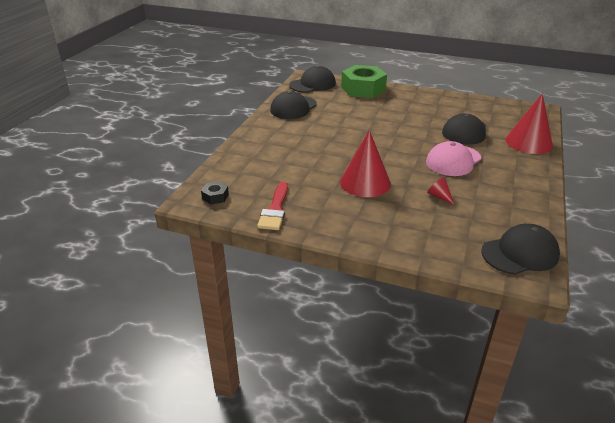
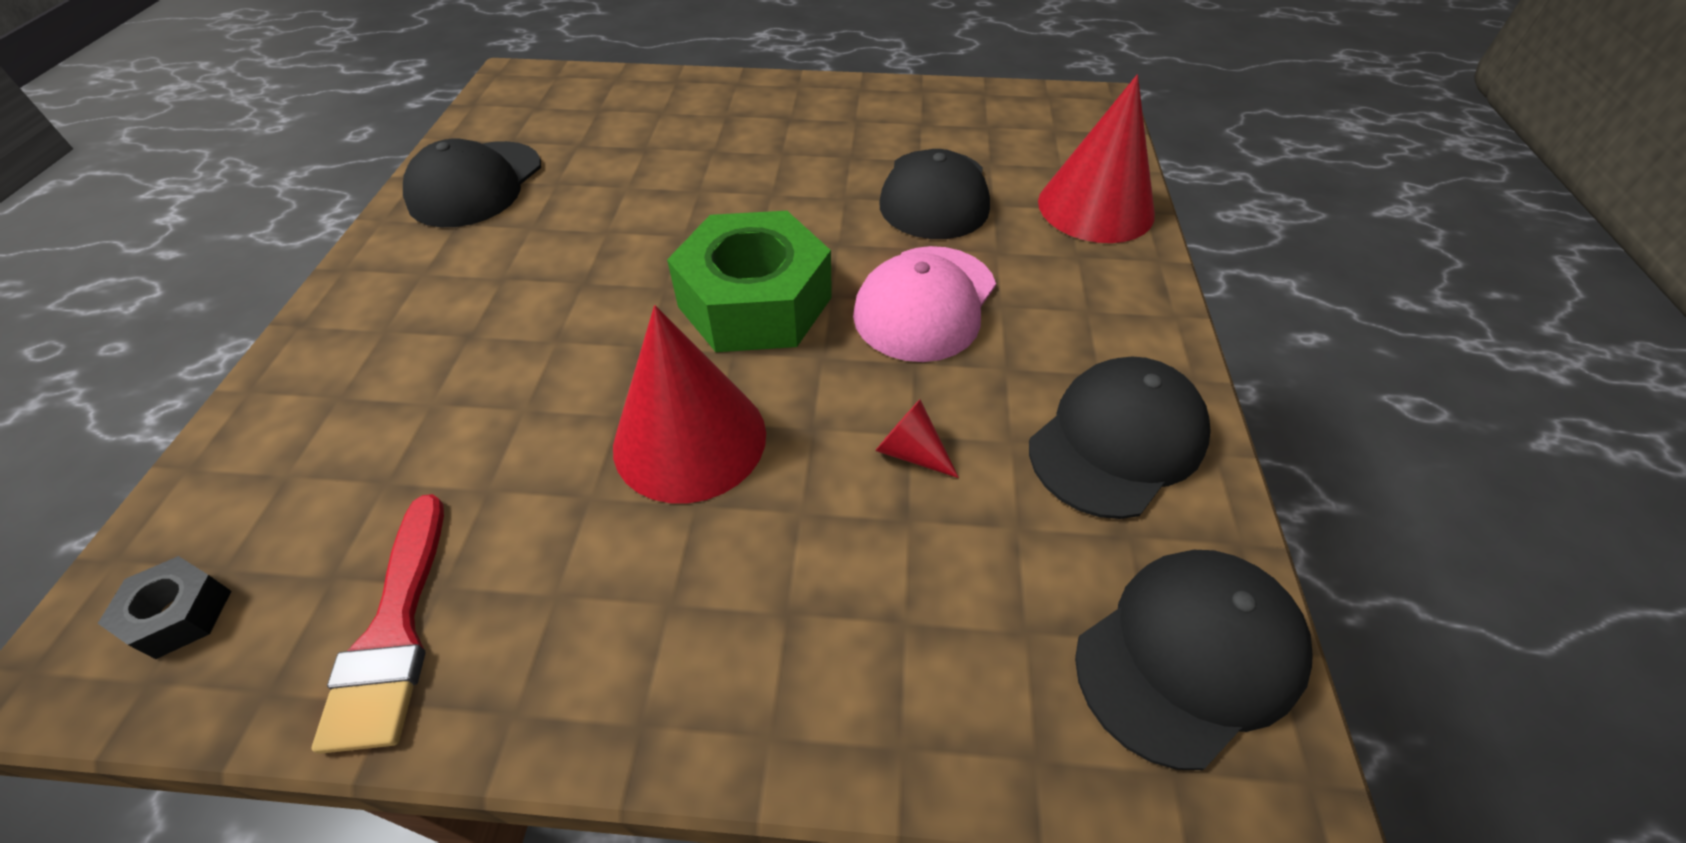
camera: 15 degrees left, 15 degrees up
(312, 84) = (531, 99): black cap -> black cap (1117, 441)
(363, 89) = (664, 97): green nut -> green nut (755, 302)

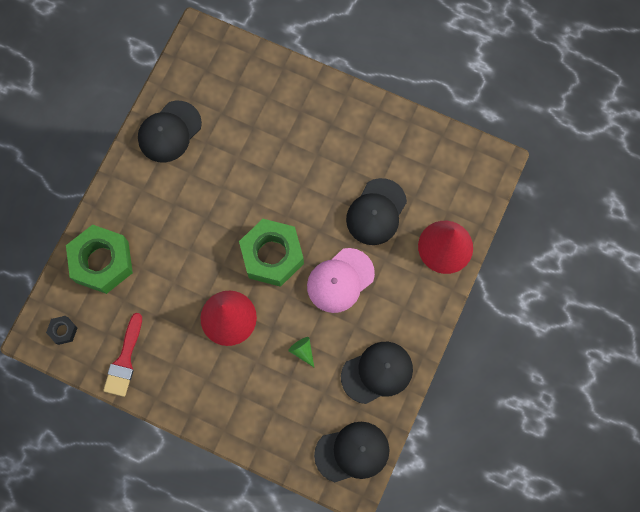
camera: 20 degrees right, 25 degrees up
(320, 419) = (102, 262): none -> green nut
(911, 452) = (302, 351): red cone -> green cone

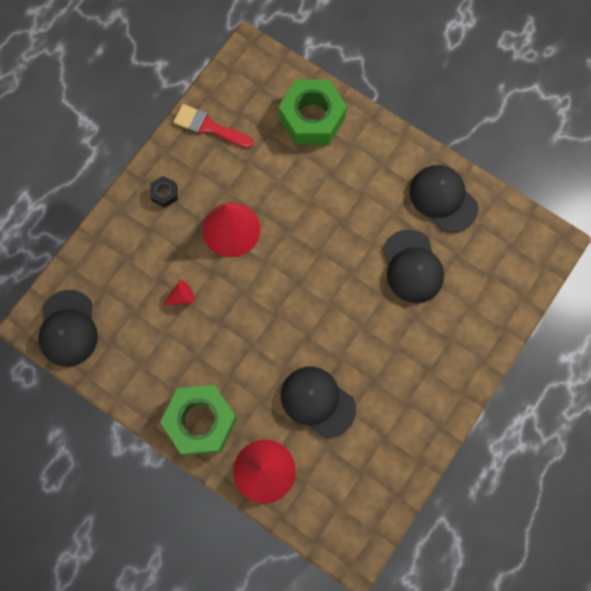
camera: 100 degrees right, 0 degrees up
(63, 331) = (249, 76): black nut -> black nut (164, 193)
(272, 255) = (288, 282): green nut -> green nut (201, 421)
(302, 351) = (181, 297): green cone -> red cone
(340, 280) = (248, 348): pink cap -> none
(377, 372) = (142, 369): black cap -> black cap (412, 266)

